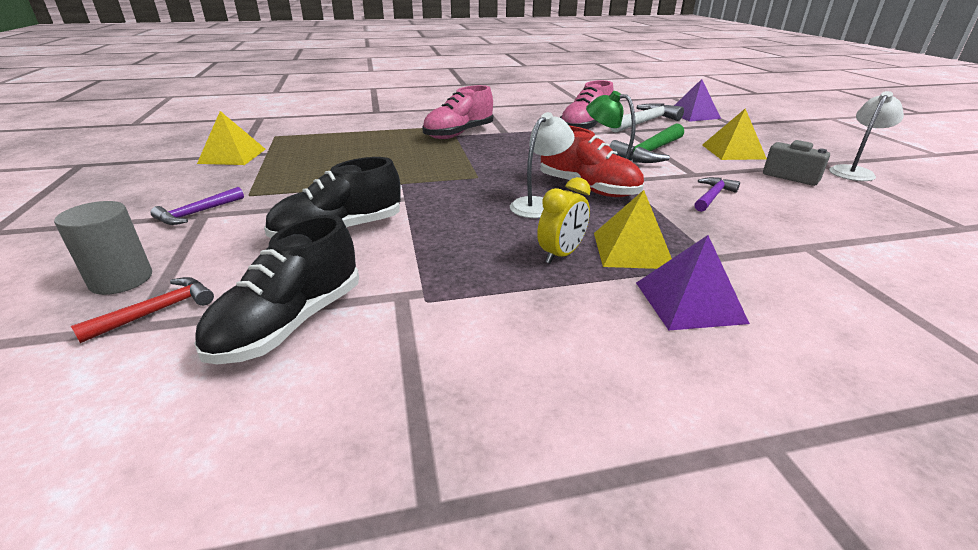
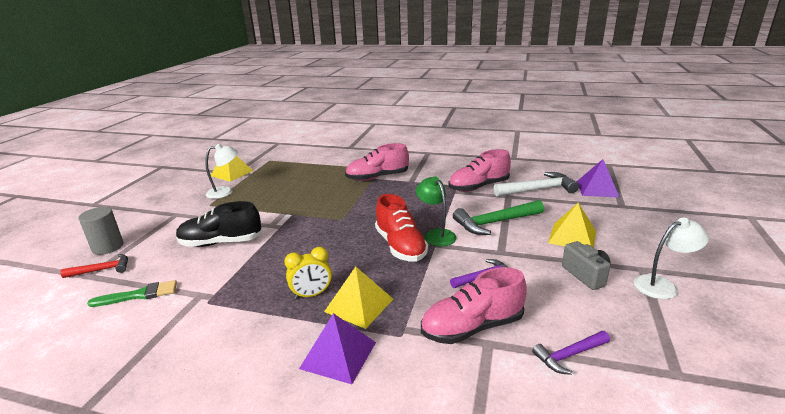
camera: 30 degrees right, 5 degrees down
(197, 213) = (175, 212): purple hammer -> purple hammer (569, 355)
(290, 323) = (139, 295): black shoe -> green brush
(539, 205) = (350, 252): white lamp -> white lamp (225, 192)
(772, 238) = (472, 327): none -> pink shoe

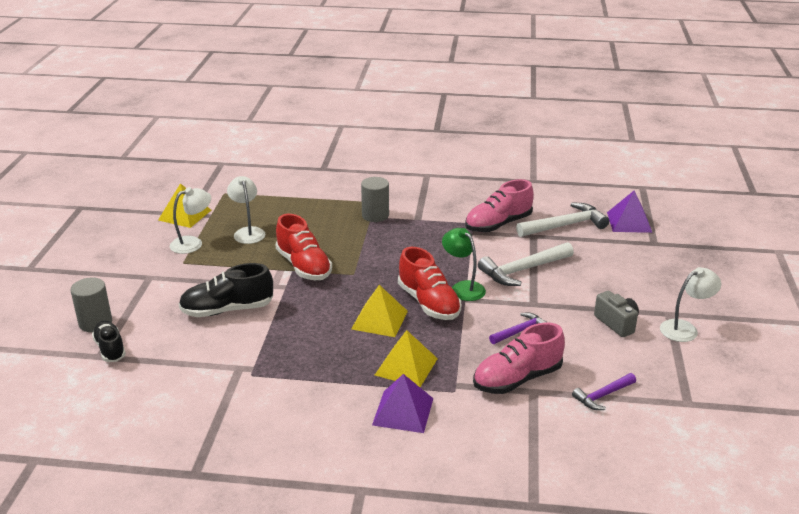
camera: 10 degrees left, 5 degrees up
(102, 270) = (110, 349): red hammer -> black shoe
(139, 295) = (173, 372): green brush -> none
(272, 186) = (248, 232): none -> white lamp
(303, 211) = (304, 266): none -> red shoe
(312, 295) = (355, 360): yellow clock -> none
(377, 177) = (375, 215): pink shoe -> grey cylinder
(495, 222) = (523, 270): green hammer -> white hammer
(572, 237) = (603, 283): yellow pyramid -> yellow pyramid (379, 320)

